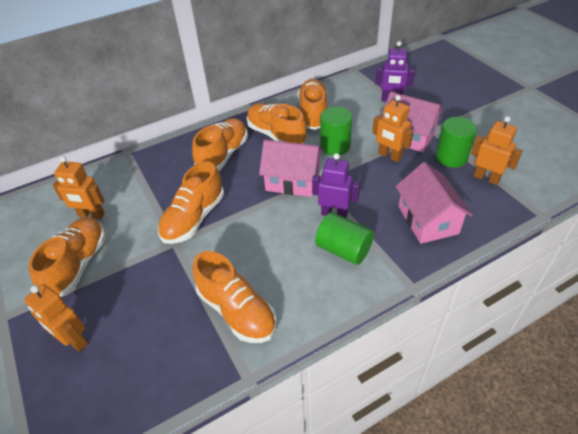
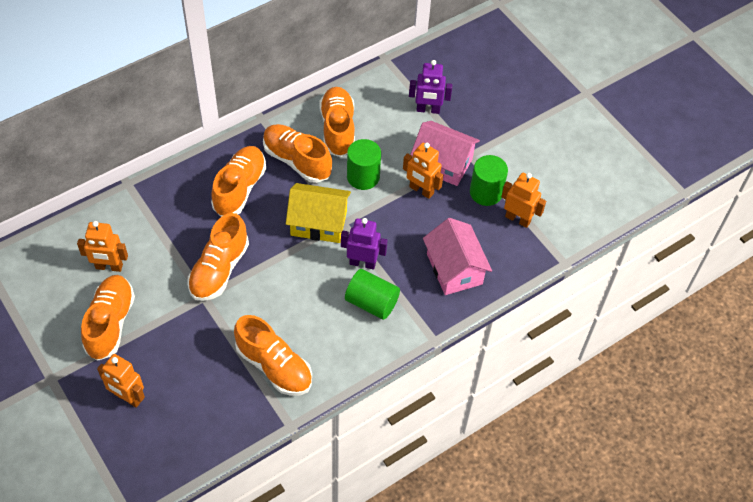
camera: 10 degrees left, 10 degrees up
(293, 181) = (318, 223): pink house -> yellow house

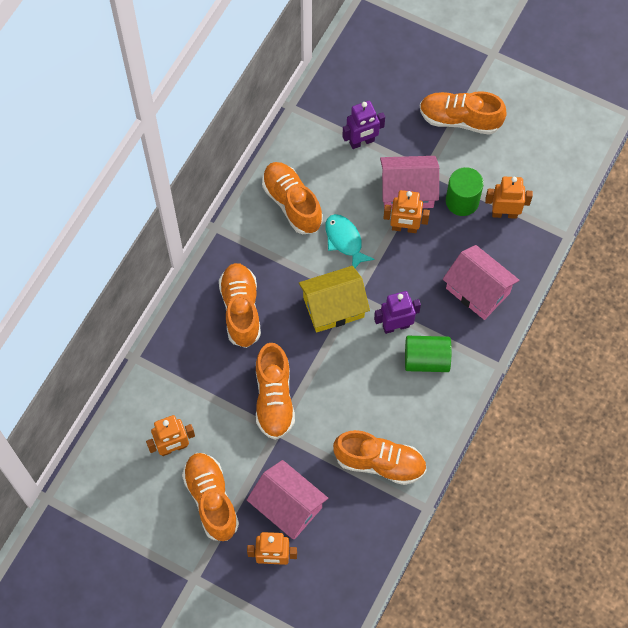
camera: 25 degrees left, 10 degrees up
(170, 361) = (287, 506): none -> pink house
(297, 161) = (275, 255): orange shoe -> orange shoe (460, 119)
(363, 177) = (344, 241): green cylinder -> turquoise fish

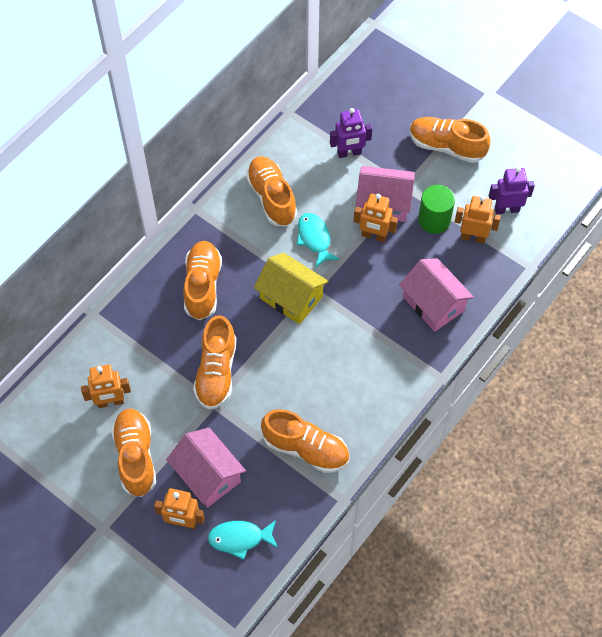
camera: 10 degrees right, 5 degrees down
(333, 307) = (291, 297): yellow house -> yellow house turned 45 degrees clockwise
(333, 565) = (240, 538): none -> turquoise fish
(395, 326) = (347, 324): purple robot -> purple robot (506, 209)
(426, 360) = (371, 360): green cylinder -> none

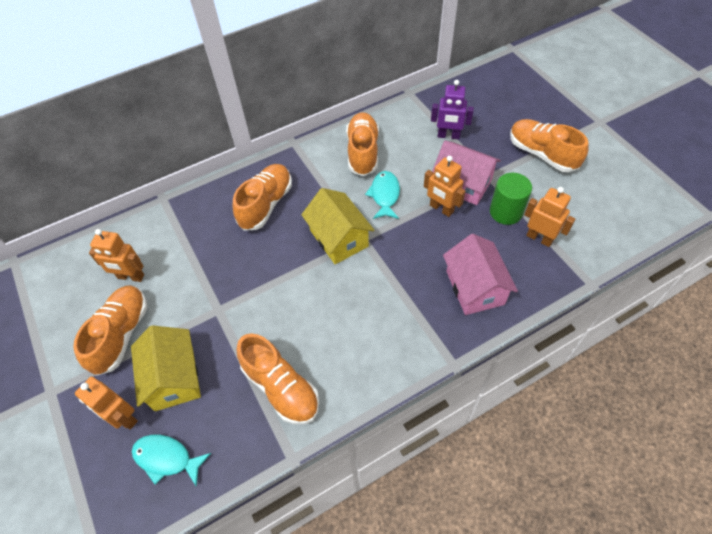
camera: 25 degrees right, 5 degrees down
(208, 475) = (174, 378): pink house -> yellow house
(216, 372) = (237, 282): orange shoe -> none
(506, 209) = (583, 223): purple robot -> none

